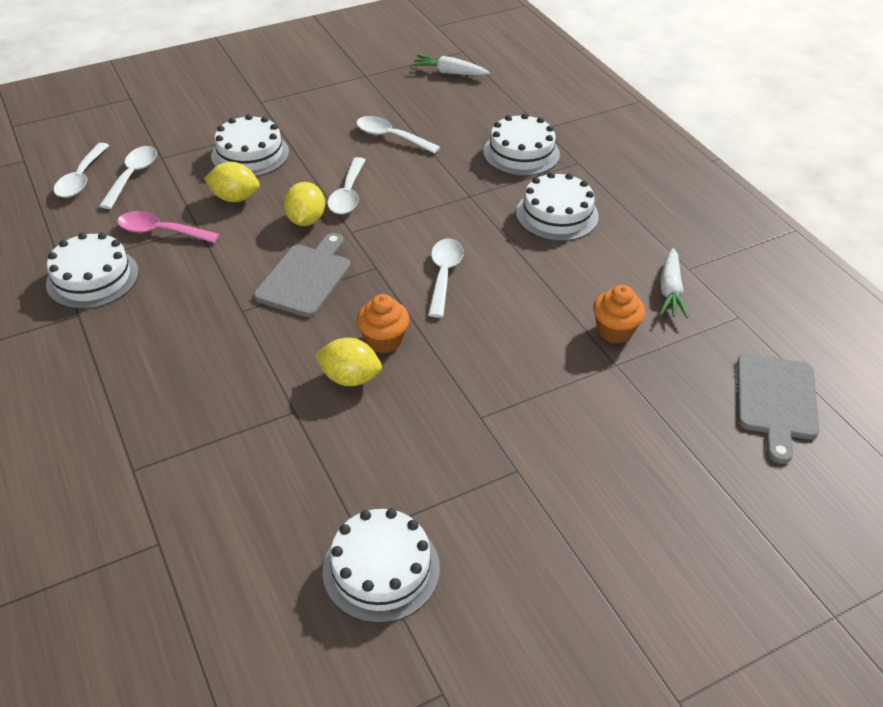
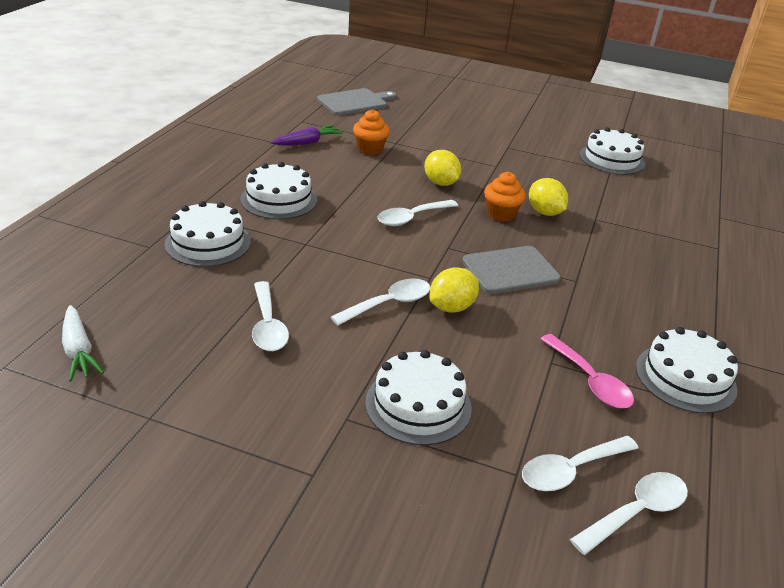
camera: 135 degrees left, 10 degrees down
(235, 198) = (488, 367): yellow lemon -> yellow lemon (440, 183)
(670, 290) = (307, 142): white carrot -> purple carrot

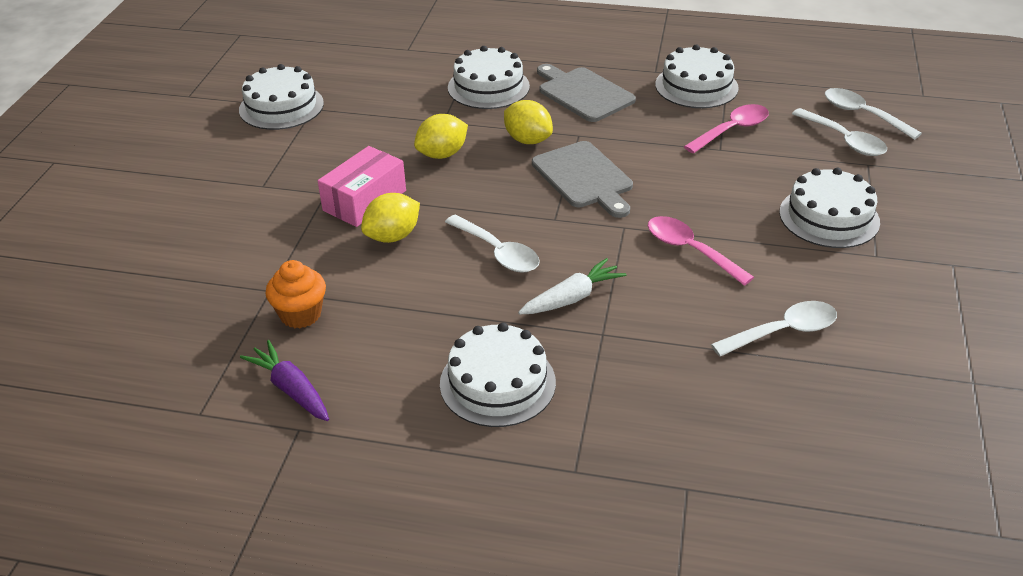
camera: 95 degrees left, 5 degrees up
(78, 351) = (929, 477): white carrot -> white carrot (572, 298)
(208, 243) = (646, 428): white cake -> white cake (488, 87)
(355, 102) = (101, 359): grey cutting board -> grey cutting board (583, 93)
(389, 304) = (690, 250): white spoon -> pink spoon
(451, 307) = (671, 208): yellow lemon -> yellow lemon (528, 140)
(485, 177) = (364, 200): none -> pink box
(501, 214) = (460, 185): orange cupcake -> none

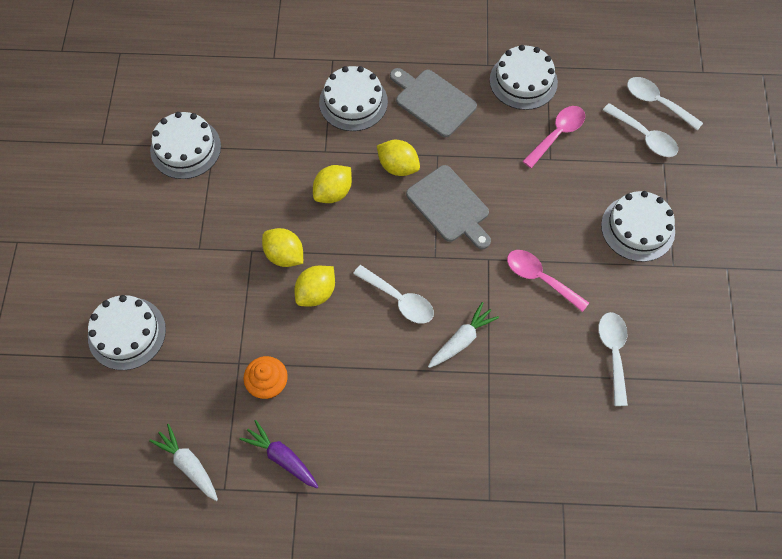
camera: 10 degrees left, 25 degrees up
(163, 382) = (188, 465): none -> white carrot
(364, 200) = (284, 255): pink box -> yellow lemon
(497, 383) = (424, 430): white cake -> white cake (127, 333)
(783, 331) = (613, 353): white spoon -> white spoon turned 60 degrees counterclockwise

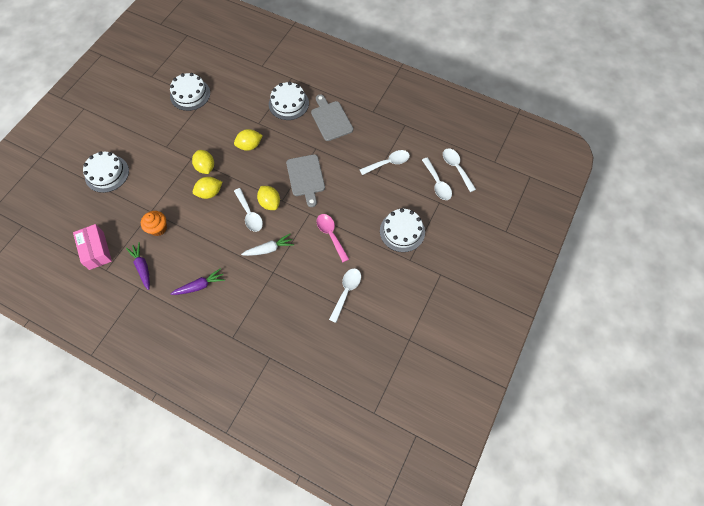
camera: 25 degrees right, 0 degrees up
(188, 465) = (96, 250): white carrot -> pink box
(391, 444) = (200, 286): none -> purple carrot
(398, 166) = (291, 146): yellow lemon -> yellow lemon (270, 203)
(523, 81) = (387, 127): white cake -> none
(557, 134) = (388, 163): pink spoon -> white spoon

